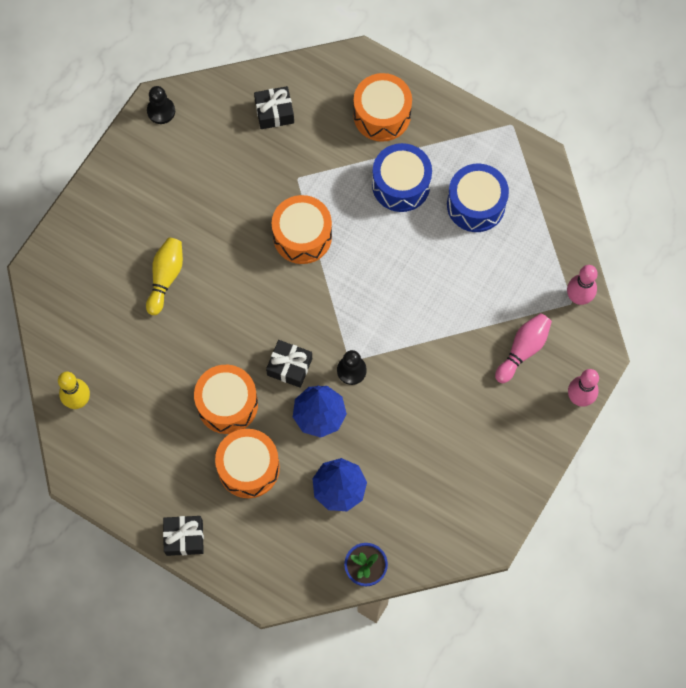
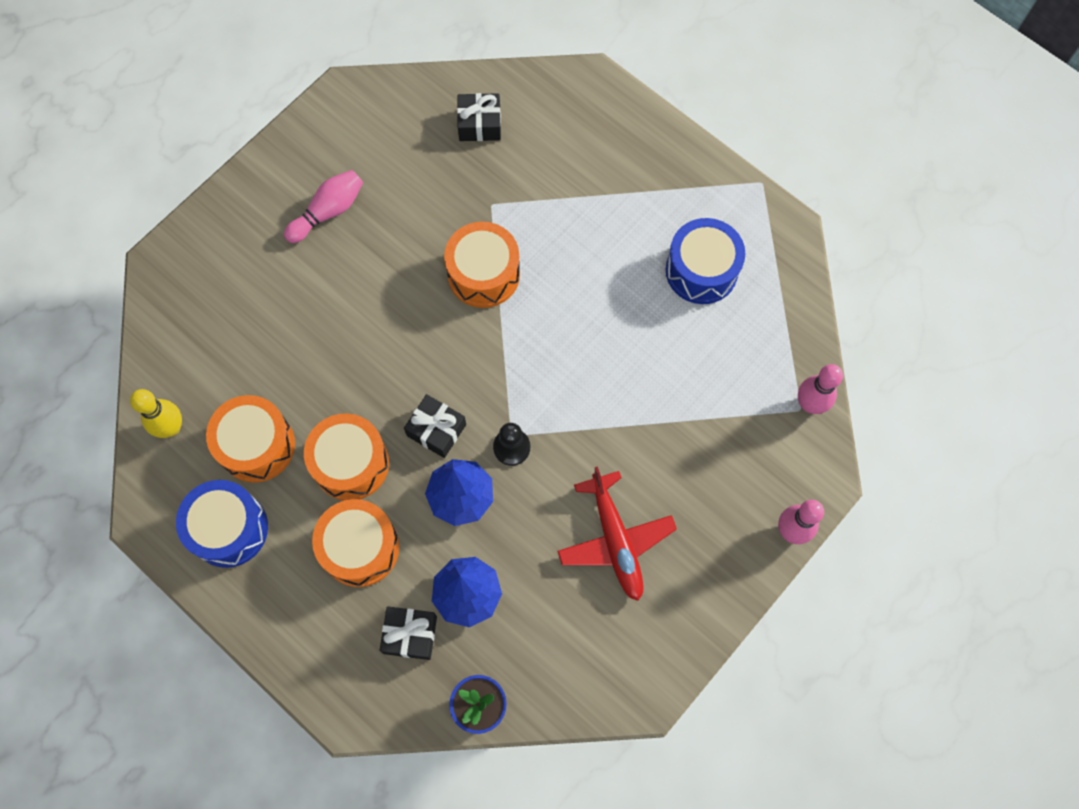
camera: 10 degrees right, 0 degrees up
(161, 111) = (347, 102): black pawn -> none
(165, 277) = (309, 296): yellow bowling pin -> none
(184, 538) = (261, 623): black gift -> black gift (410, 635)
(382, 115) = (607, 147): orange drum -> orange drum (257, 445)
(401, 185) = (614, 232): blue drum -> blue drum (229, 528)
(445, 427) = (615, 539): none -> red plane
(523, 350) = (729, 458): pink bowling pin -> pink bowling pin (328, 212)

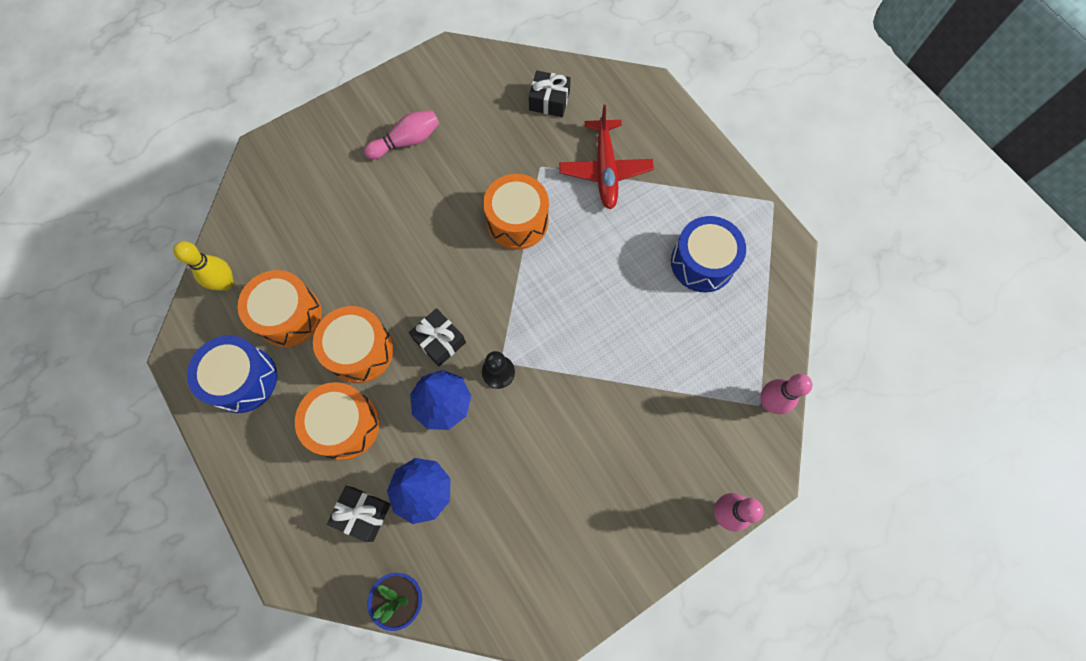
camera: 15 degrees right, 0 degrees up
(615, 539) = (565, 478): red plane -> red plane (605, 169)

